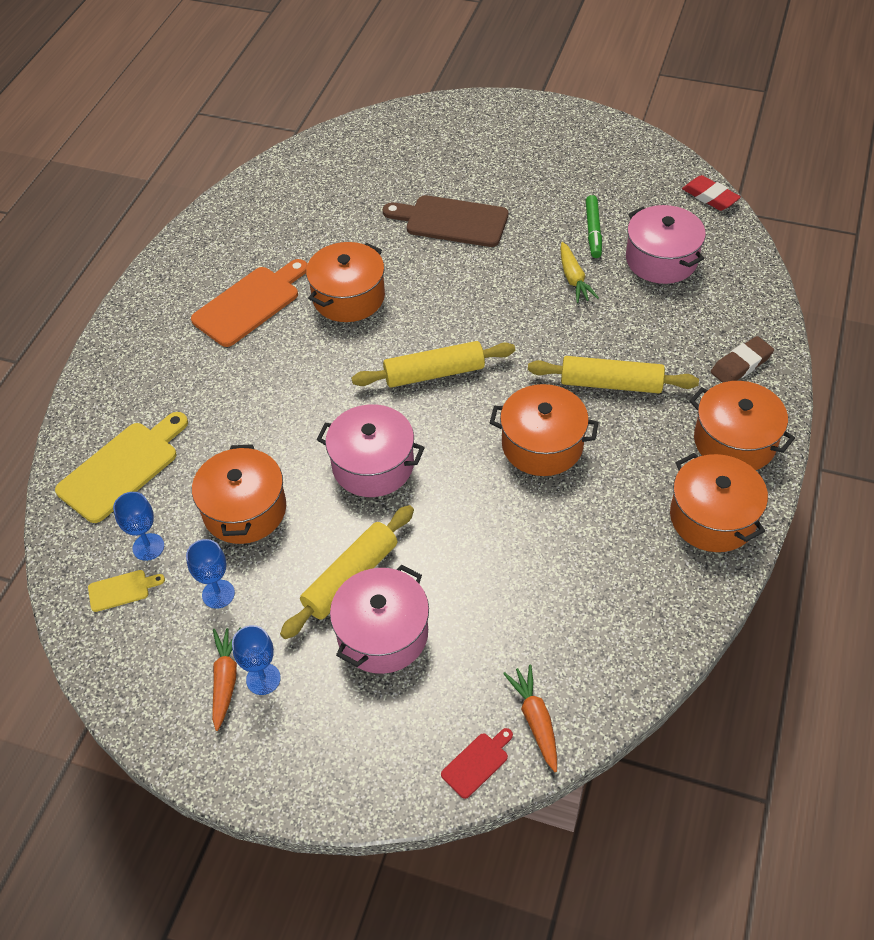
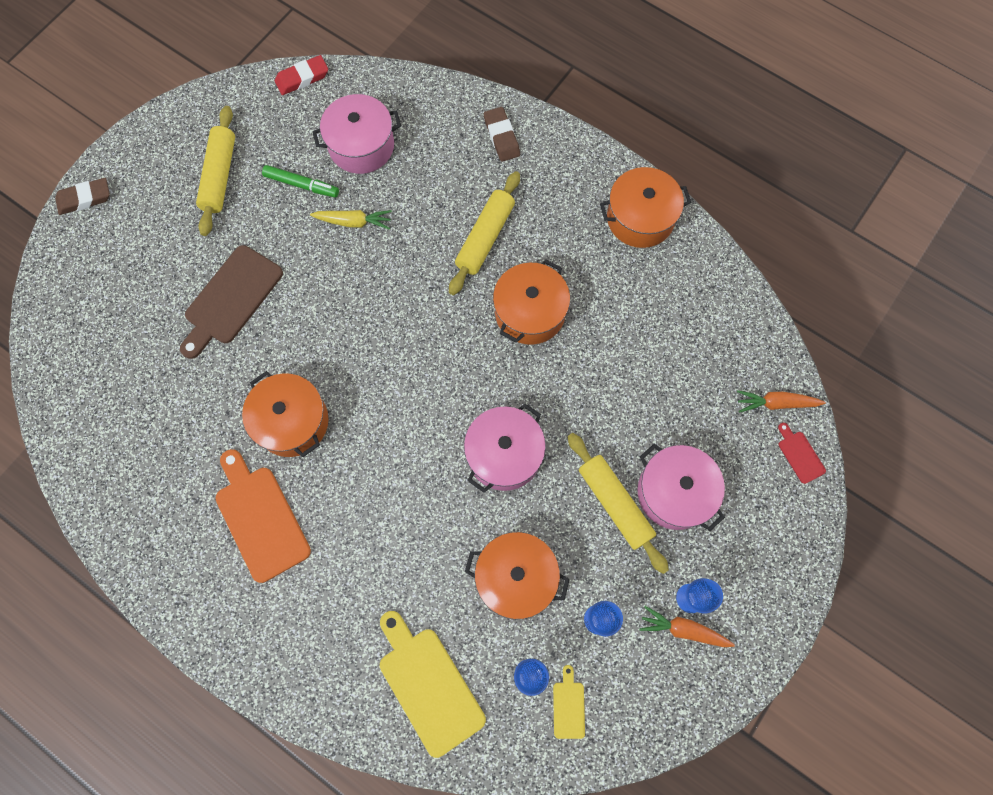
camera: 75 degrees left, 20 degrees up
(434, 373) = (419, 373): yellow rolling pin -> yellow rolling pin (220, 176)
(503, 106) = (85, 199): none -> brown eraser
(734, 441) = (575, 174): orange pot -> none

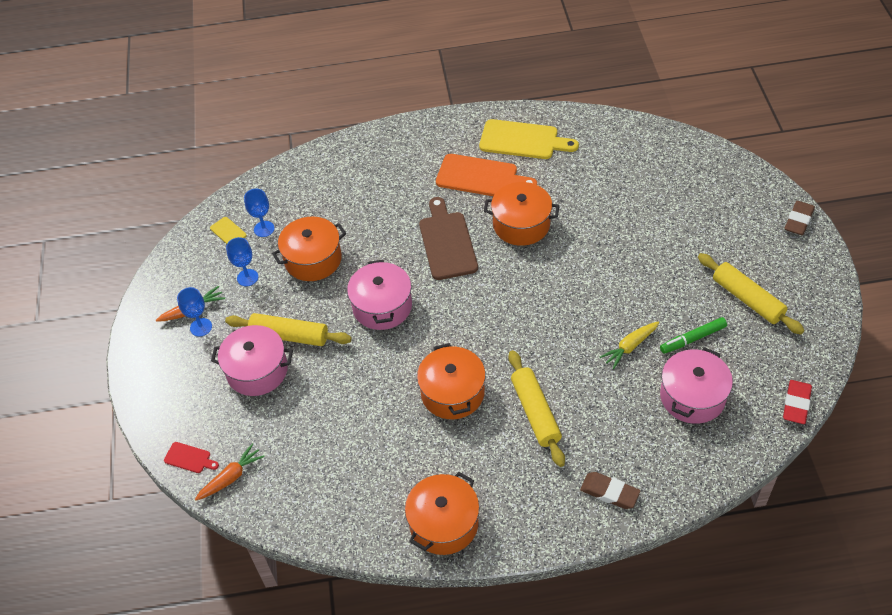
camera: 140 degrees right, 20 degrees down
(231, 299) = (639, 247): brown cutting board -> brown cutting board (447, 242)
(428, 685) = (313, 187): yellow cutting board -> yellow cutting board (523, 140)

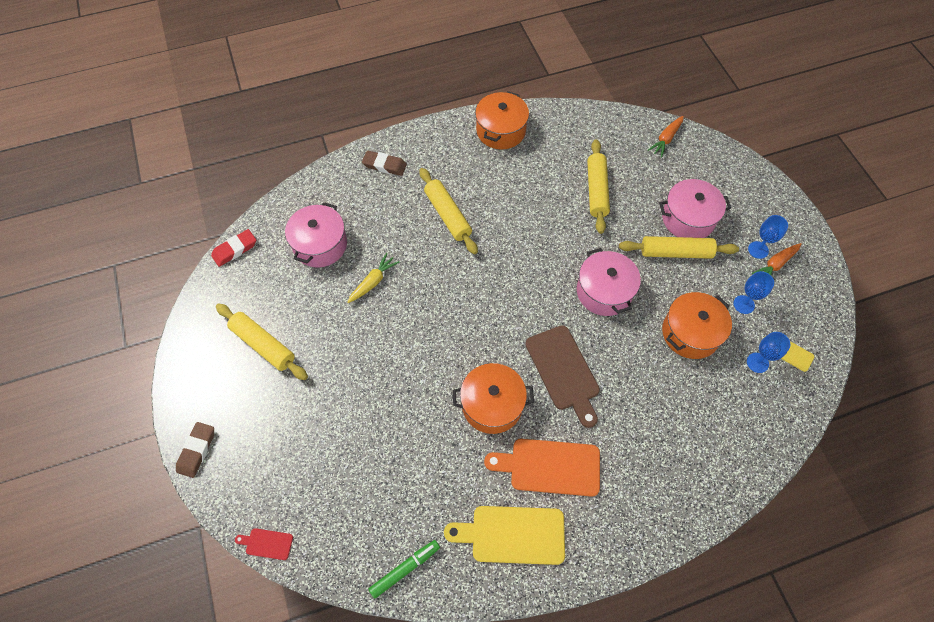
camera: 165 degrees right, 10 degrees up
(189, 458) = (704, 147): red cutting board -> red cutting board (267, 543)
(347, 419) = (596, 190): none -> yellow rolling pin
(452, 393) = (518, 222): orange pot -> none
(692, 339) = (317, 297): green marker -> green marker (405, 569)
(796, 404) = (235, 250): red eraser -> red eraser turned 45 degrees clockwise

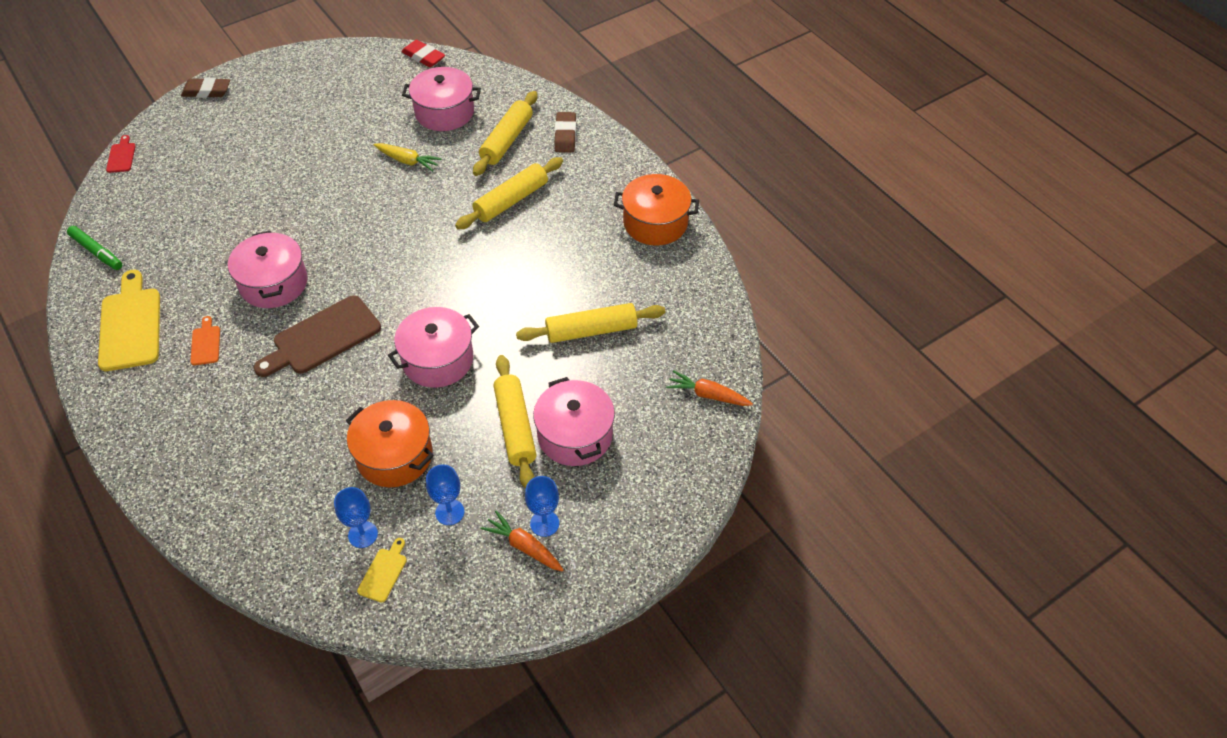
camera: 75 degrees right, 10 degrees down
(263, 345) = (319, 103): yellow rolling pin -> yellow rolling pin (507, 140)
(492, 405) = (274, 283): orange pot -> pink pot
(550, 467) = (205, 343): orange cutting board -> orange cutting board, size x0.47

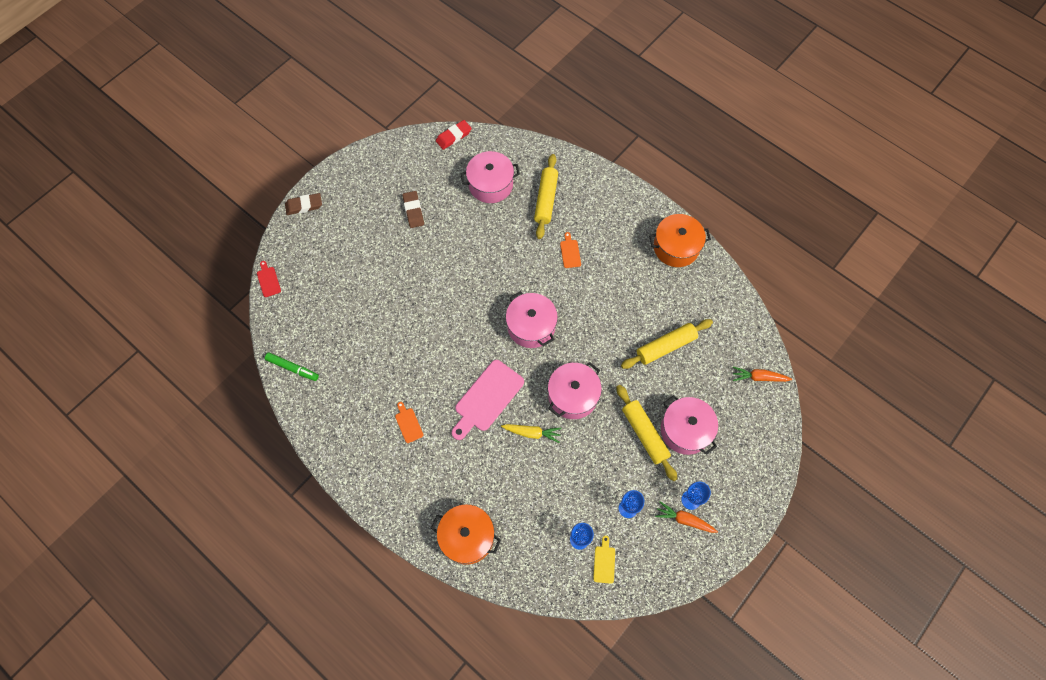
camera: 15 degrees left, 15 degrees up
(130, 325) = (348, 422): yellow cutting board -> none
(274, 283) = (433, 363): pink pot -> pink pot (531, 326)
(322, 337) = (487, 398): brown cutting board -> pink cutting board
(394, 455) = (575, 476): orange pot -> orange pot (467, 537)
(408, 161) = (482, 235): yellow carrot -> yellow carrot (532, 433)
(423, 57) = (453, 136): red eraser -> red eraser turned 60 degrees counterclockwise
(511, 201) = (570, 252): yellow rolling pin -> orange cutting board
(565, 135) = (586, 186): brown eraser -> brown eraser (413, 211)

